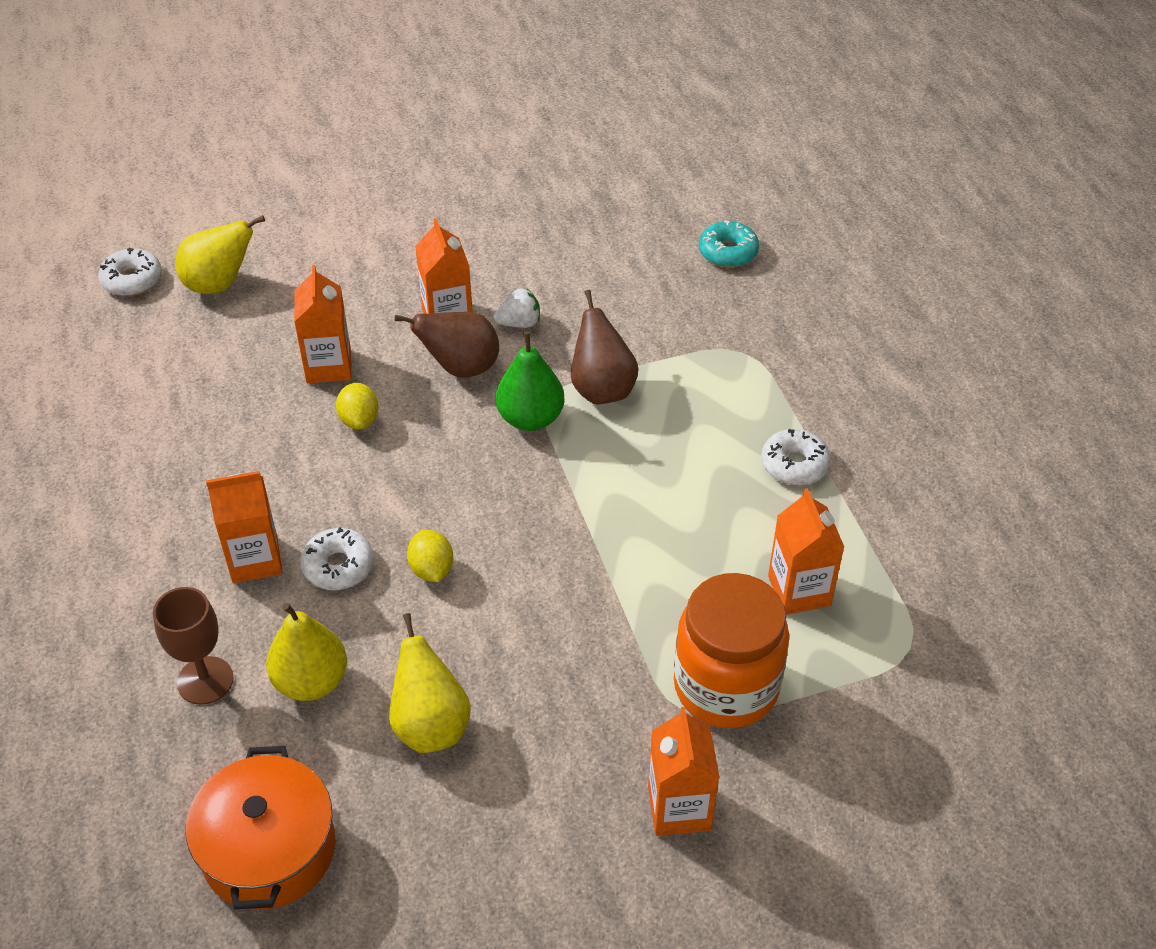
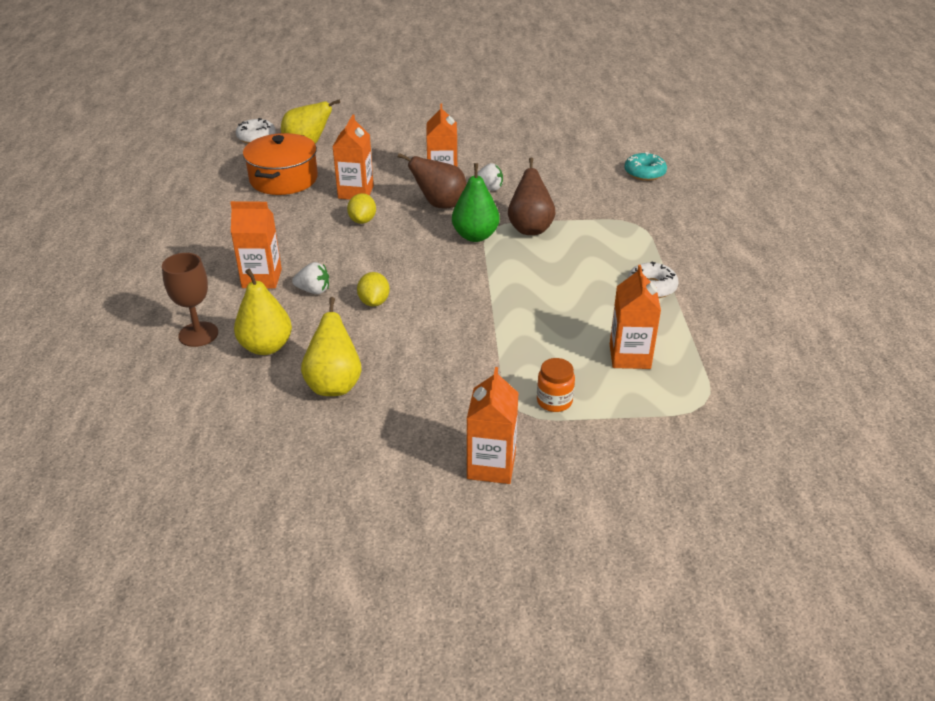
camera: 15 degrees right, 10 degrees down
(269, 849) = (192, 432): orange pot -> orange pot (283, 179)
(338, 566) = (313, 290): white donut -> white strawberry
(726, 686) = (554, 401): orange jar -> orange jar, size x0.45

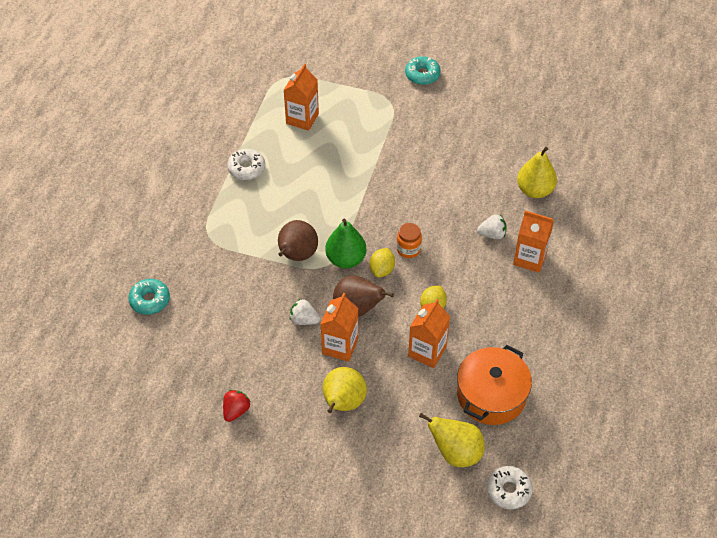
camera: 160 degrees left, 15 degrees up
(198, 334) = (581, 214): brown goblet -> none
(313, 290) = (492, 234): white strawberry -> white strawberry turned 150 degrees clockwise
(334, 385) = (495, 148): yellow pear -> yellow pear (343, 403)
(374, 302) = (450, 210): yellow lemon -> yellow lemon (382, 270)
(491, 466) = (422, 75): orange carton -> turquoise donut
(508, 133) = (236, 410): none -> red strawberry
(554, 401) = (367, 102): orange jar -> orange jar (408, 249)

